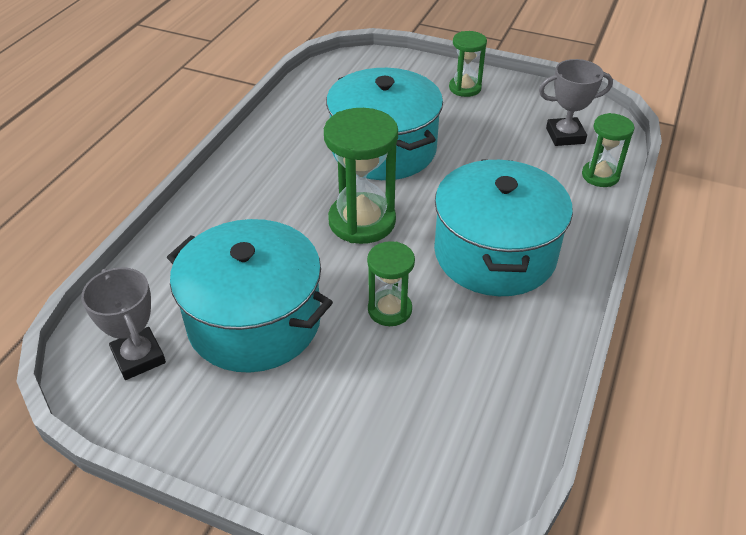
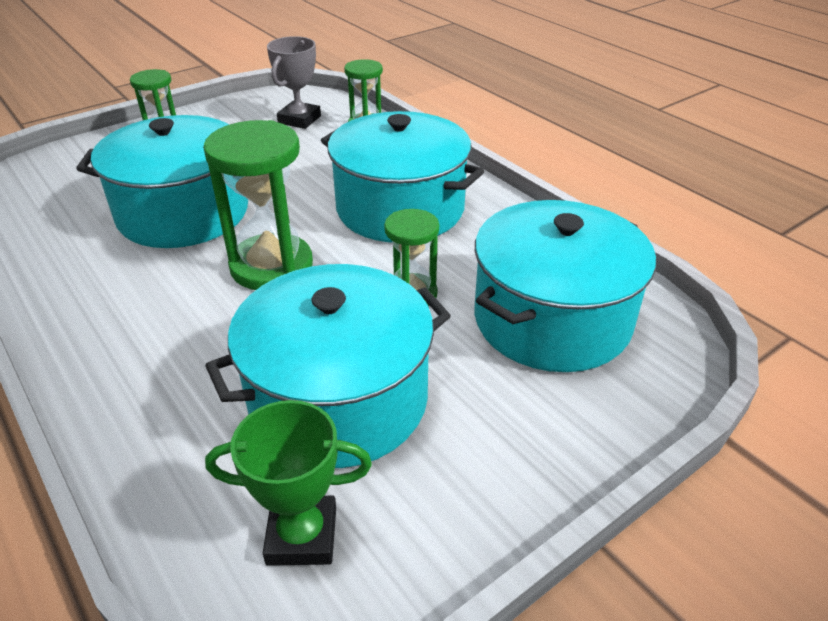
camera: 60 degrees left, 5 degrees down
(139, 357) = (302, 536): grey trophy -> green trophy
(425, 409) = (552, 319): none -> turquoise pot

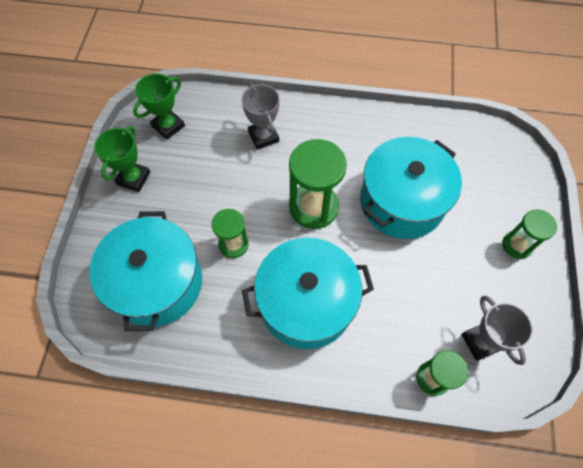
camera: 135 degrees right, 25 degrees up
(193, 385) = (263, 136): none -> grey trophy
(339, 399) = (206, 172): turquoise pot -> none
(464, 481) = (133, 178): none -> green trophy

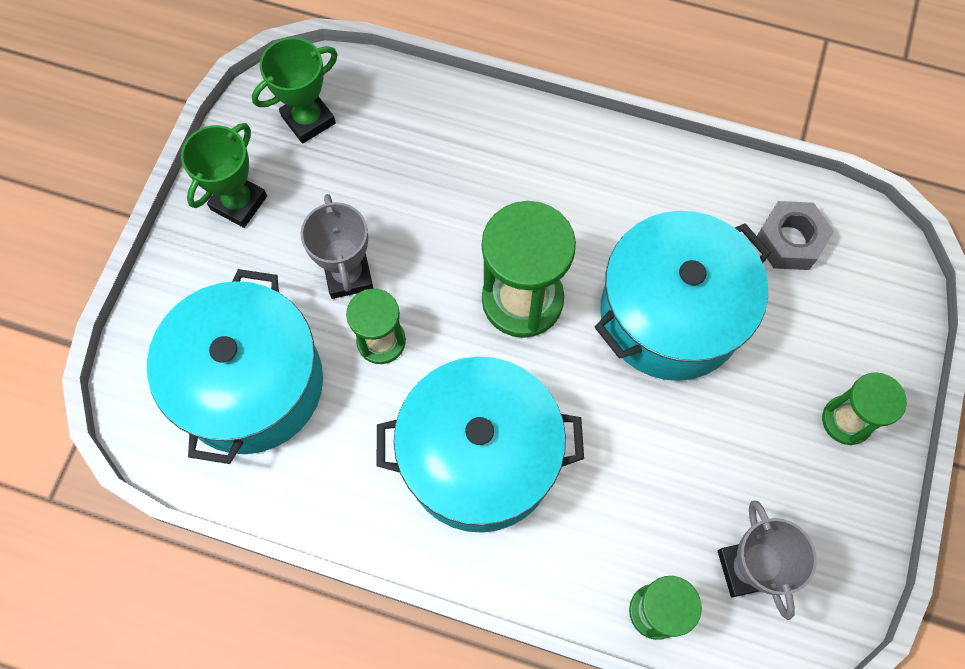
camera: 10 degrees right, 5 degrees up
(263, 136) = (462, 163): grey trophy -> grey trophy (348, 275)
(459, 151) = (789, 241): none -> grey nut

